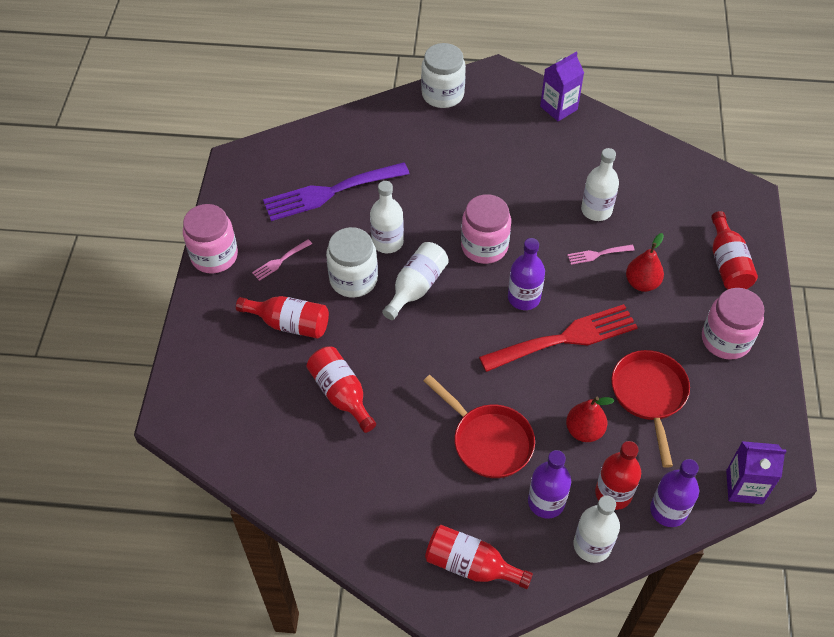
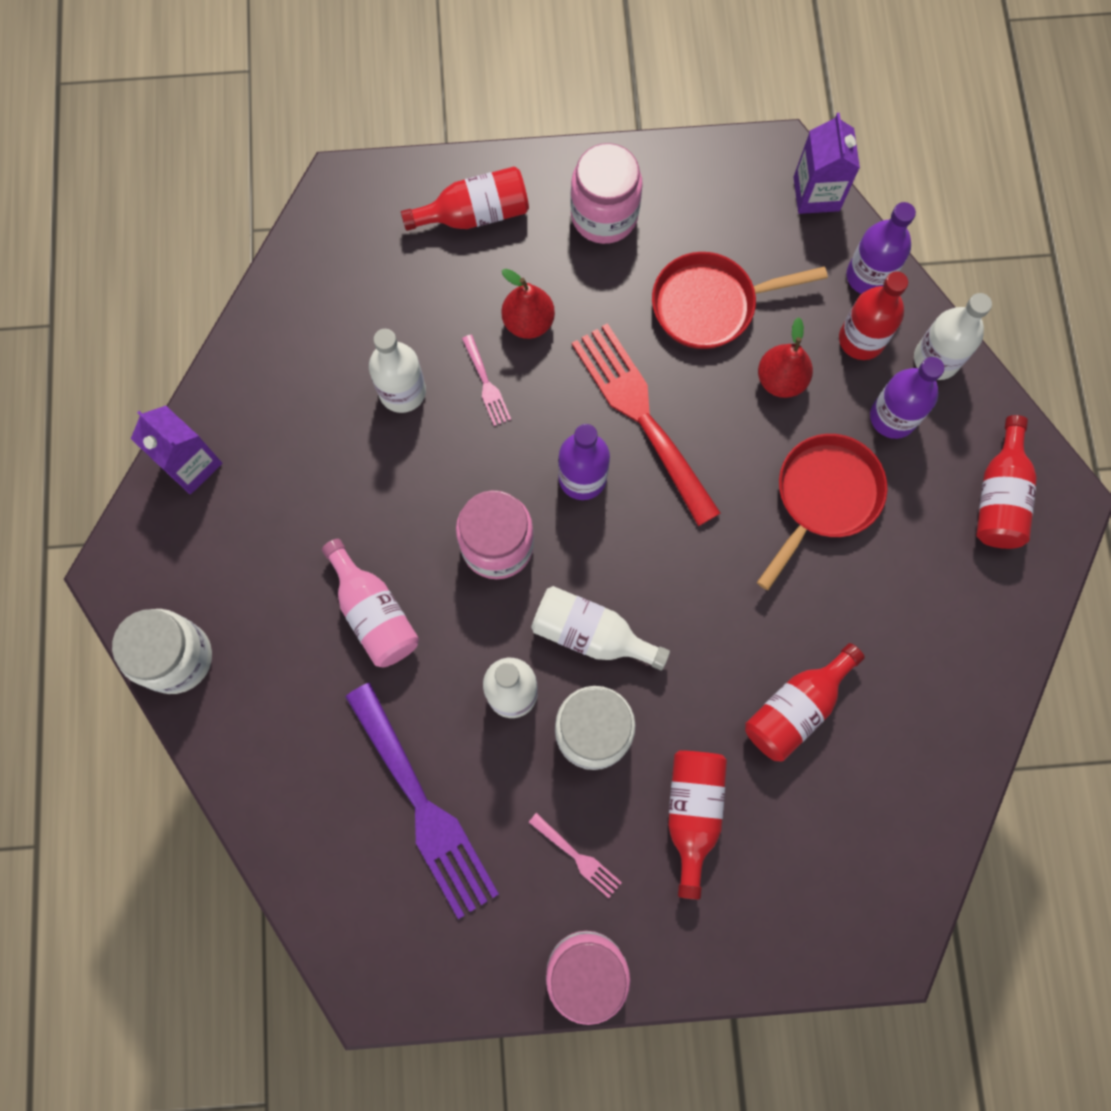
camera: 100 degrees left, 20 degrees up
(451, 182) = (374, 613): none -> pink bottle

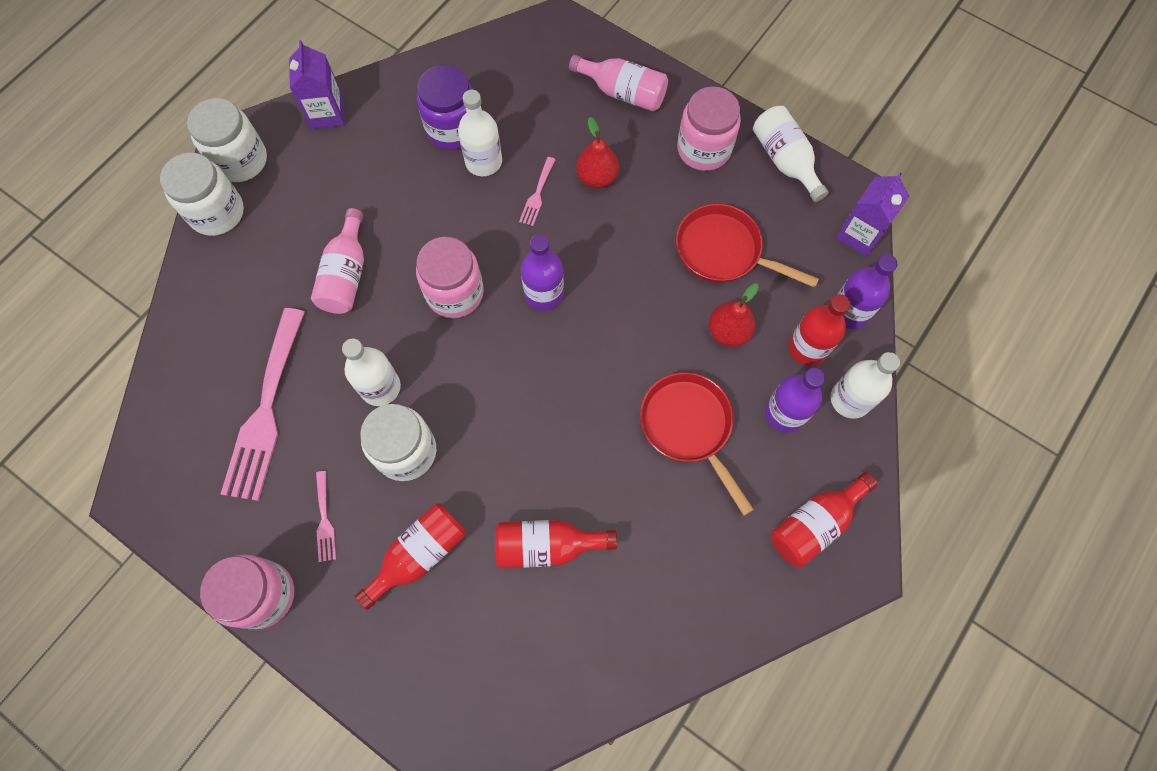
camera: 40 degrees right, 5 degrees down
(147, 585) = (240, 160): none -> white jar
(339, 381) = (452, 128): none -> purple jar
(423, 807) = (266, 411): purple fork -> pink fork
(475, 214) = (623, 93): red bottle -> pink bottle
(591, 634) = (461, 391): white bottle -> white bottle (785, 160)
(641, 415) = (616, 285): red fork -> none
(823, 497) = (689, 427): red pan -> red pan turned 105 degrees counterclockwise

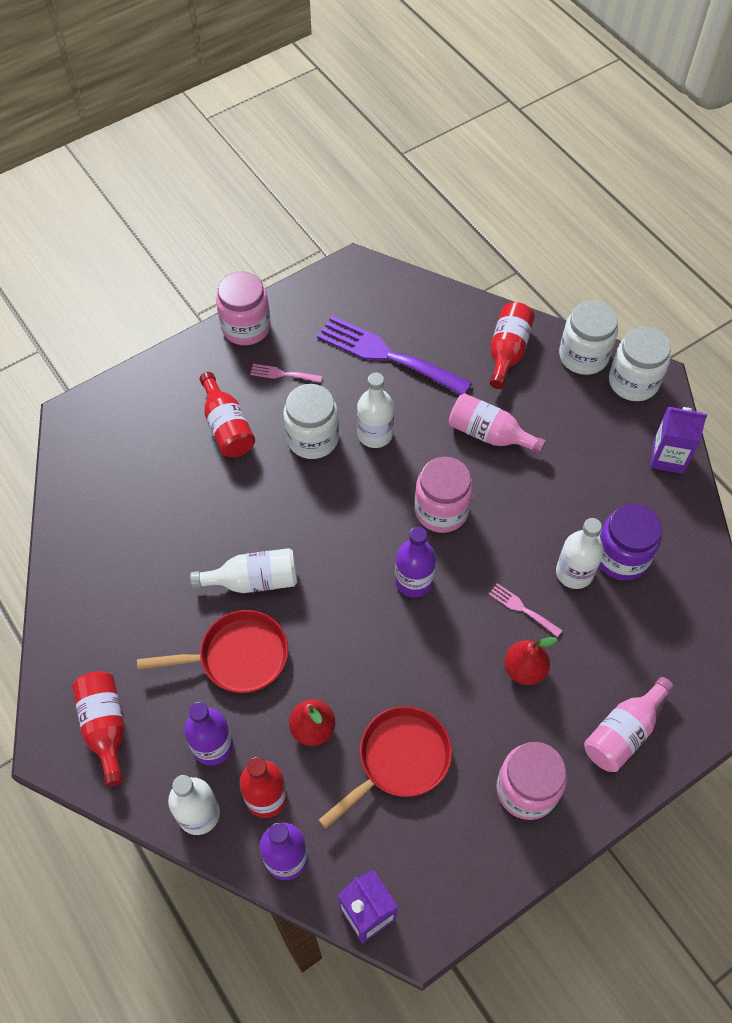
camera: 110 degrees right, 10 degrees down
(266, 411) = (386, 355): pink fork -> purple fork
(547, 546) = (191, 513): red bottle -> red bottle (507, 351)
(785, 160) = (486, 873): white bottle -> white bottle (254, 580)

